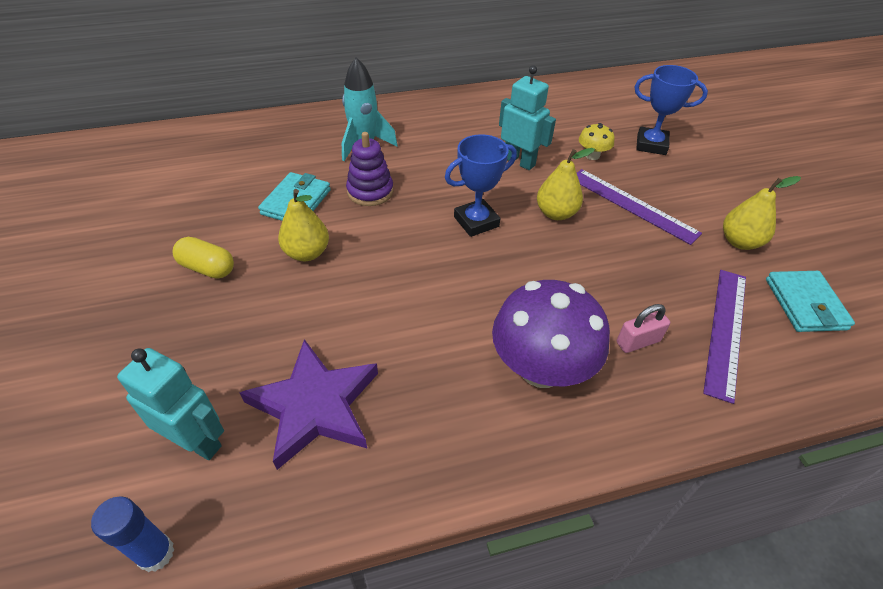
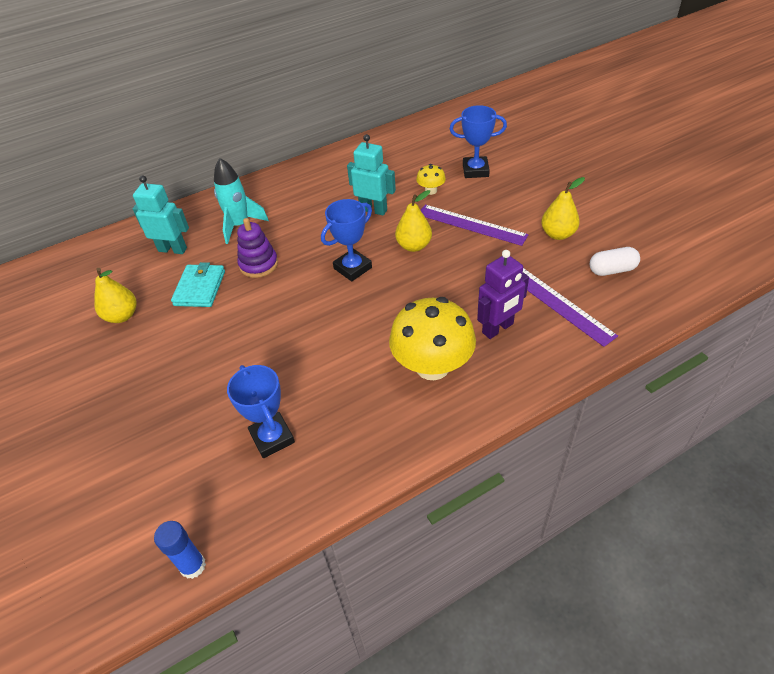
camera: 10 degrees left, 0 degrees up
(197, 441) = (192, 486): turquoise robot -> turquoise robot (172, 249)
(207, 268) = (147, 360): yellow capsule -> none
(307, 253) = (224, 327): yellow pear -> yellow pear (122, 316)
(315, 406) = (272, 438): purple star -> blue trophy
(541, 368) = (432, 366): purple mushroom -> yellow mushroom
(638, 341) = (498, 328): pink padlock -> purple robot
(726, 330) = (559, 304): purple ruler -> purple ruler turned 45 degrees counterclockwise
(805, 304) = (612, 270): turquoise wallet -> white capsule

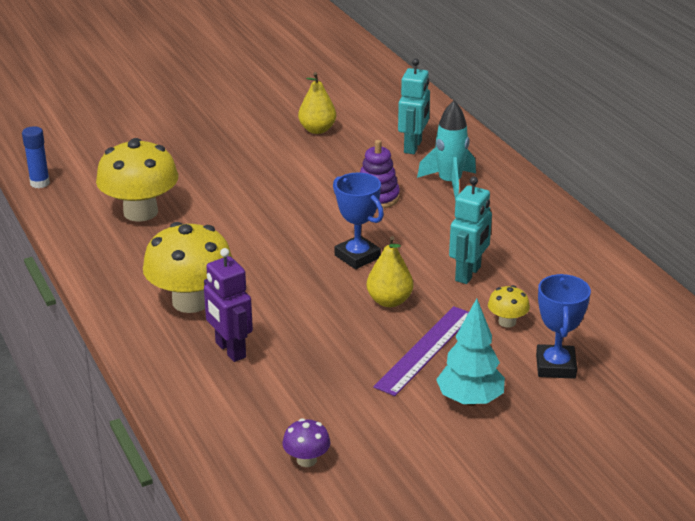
camera: 90 degrees right, 15 degrees down
(200, 288) = (346, 166): turquoise wallet -> none
(272, 438) = (140, 212): blue trophy -> yellow mushroom
(521, 203) = (469, 400): none -> turquoise tree
(558, 234) = (391, 423): yellow pear -> none
(559, 304) = (255, 402): purple ruler -> none
(612, 270) = (306, 460): white capsule -> purple mushroom

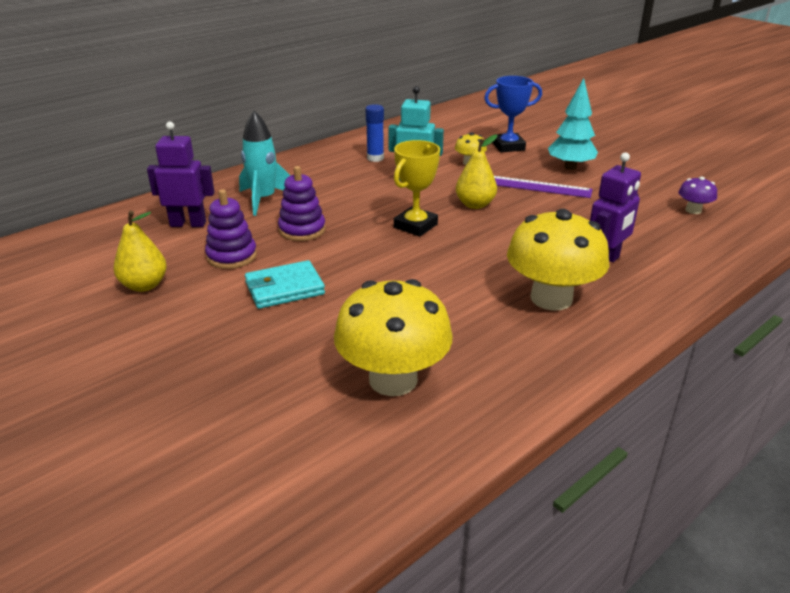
camera: 105 degrees left, 0 degrees up
(40, 183) = (346, 522): blue glue stick -> blue glue stick (375, 158)
(280, 182) = (284, 288): none -> turquoise wallet
(344, 163) = (232, 256): none -> purple stacking toy
(357, 256) = (415, 226): blue trophy -> yellow trophy
(413, 147) = (188, 224): turquoise robot -> purple robot

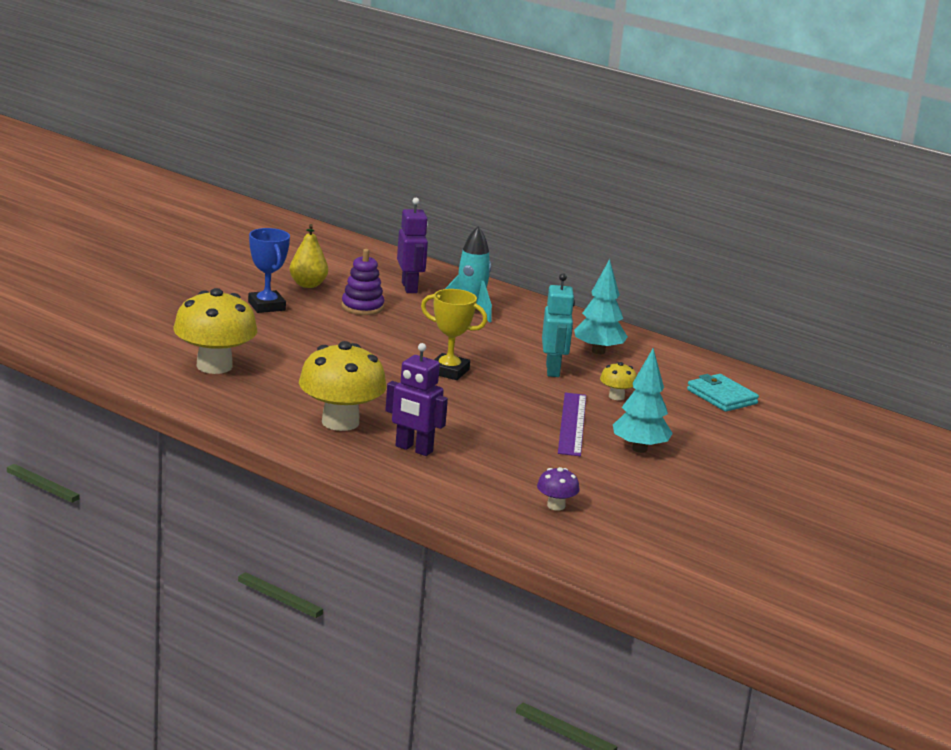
camera: 75 degrees right, 10 degrees down
(284, 288) = (320, 328): turquoise wallet -> turquoise wallet (721, 397)
(302, 230) = (419, 328): purple stacking toy -> none
(375, 158) = (598, 351): blue glue stick -> turquoise tree
(475, 205) = (509, 397): yellow pear -> none
(508, 146) = (681, 418): blue trophy -> blue trophy (266, 306)

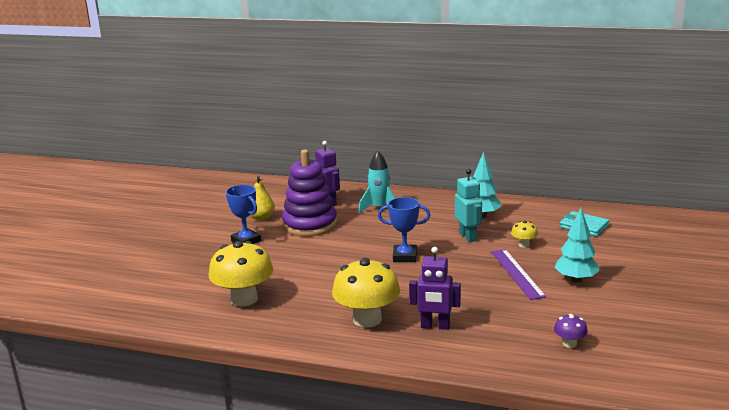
camera: 15 degrees left, 0 degrees up
(362, 307) = (310, 225): purple stacking toy -> purple stacking toy, size x1.80
(449, 371) = (405, 257): yellow trophy -> blue trophy

